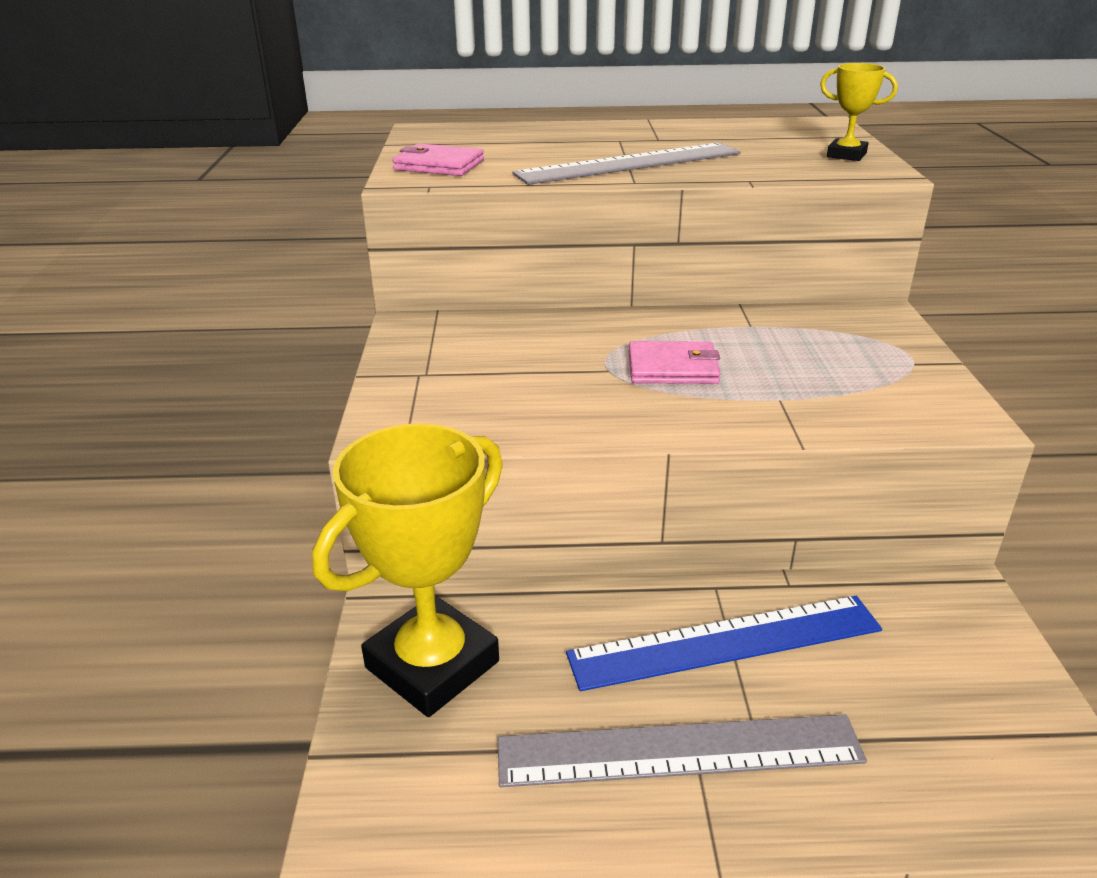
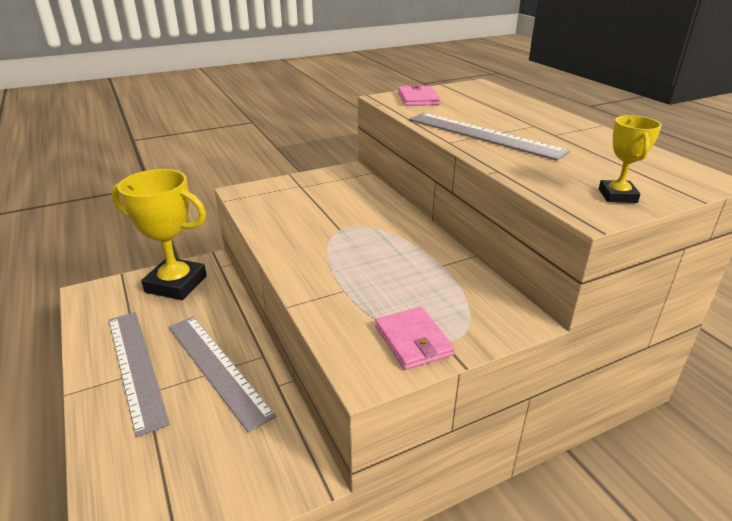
camera: 65 degrees right, 0 degrees up
(673, 368) = (357, 248): pink wallet -> pink wallet (413, 341)
(725, 642) = (217, 368): blue ruler -> grey ruler

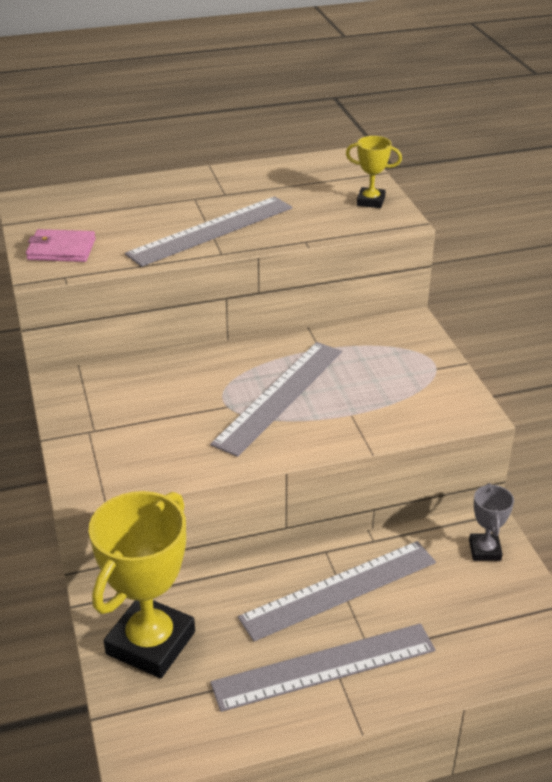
camera: 80 degrees left, 5 degrees up
(266, 475) = (484, 550): none -> grey trophy
(359, 251) = (279, 396): none -> grey ruler
(413, 341) = (433, 383): pink wallet -> none

